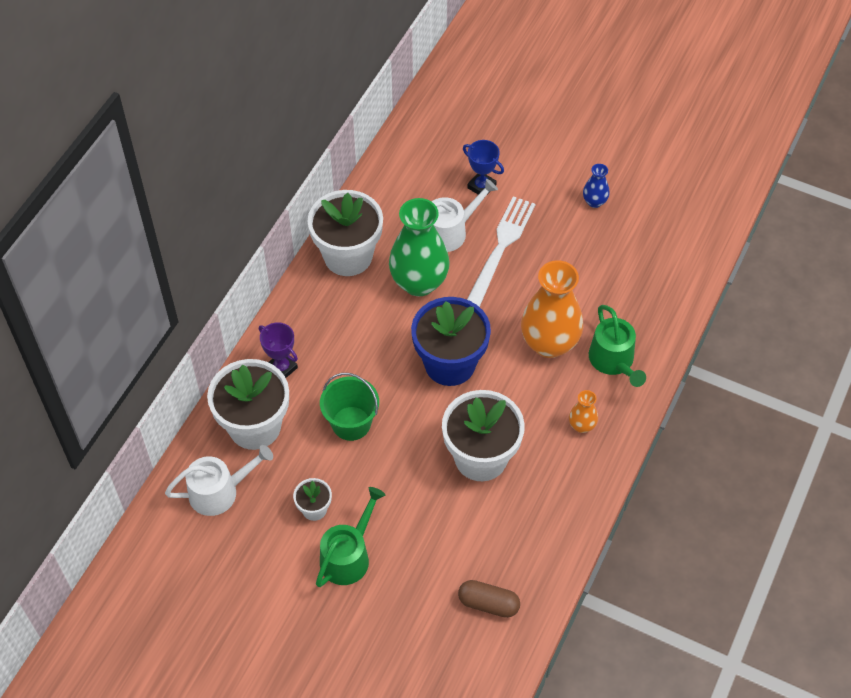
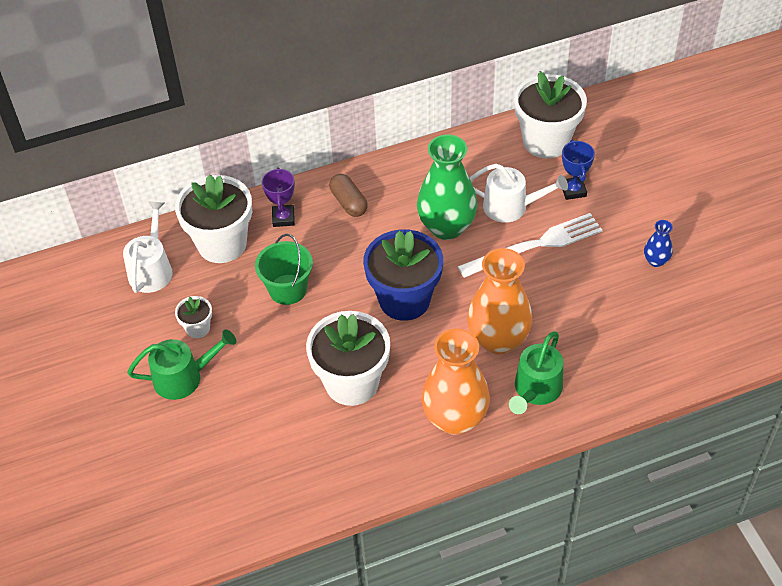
camera: 45 degrees right, 5 degrees down
(219, 492) = (152, 269): white watering can -> white watering can turned 105 degrees counterclockwise
(348, 256) = (415, 174): white flower pot -> white flower pot (546, 141)
(488, 604) = (239, 490): brown capsule -> brown capsule (349, 203)
(581, 426) = (455, 418): orange vase -> orange vase, size x2.18

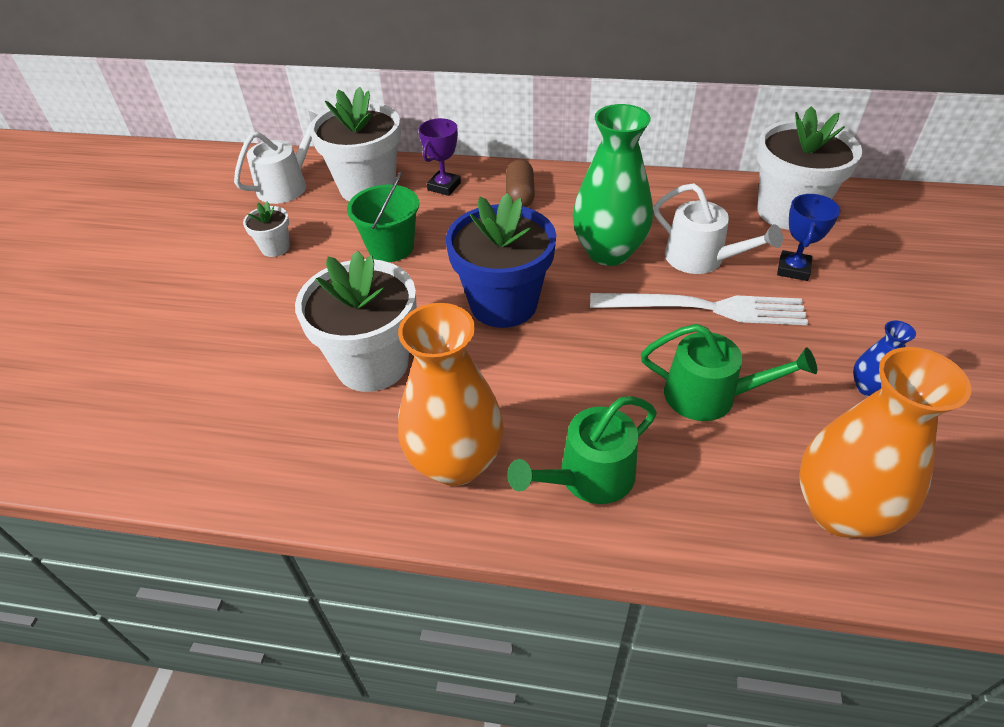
camera: 30 degrees right, 5 degrees down
(183, 377) = (217, 285): green watering can -> green watering can (709, 395)
(498, 340) = (582, 392): orange vase -> orange vase (840, 511)

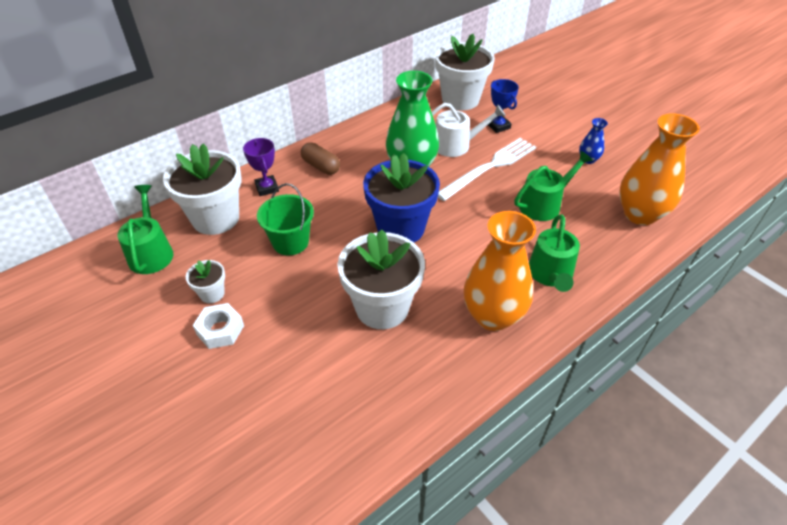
camera: 50 degrees left, 0 degrees up
(238, 281) = (220, 330): none -> white nut
(287, 185) = (151, 252): white watering can -> green watering can

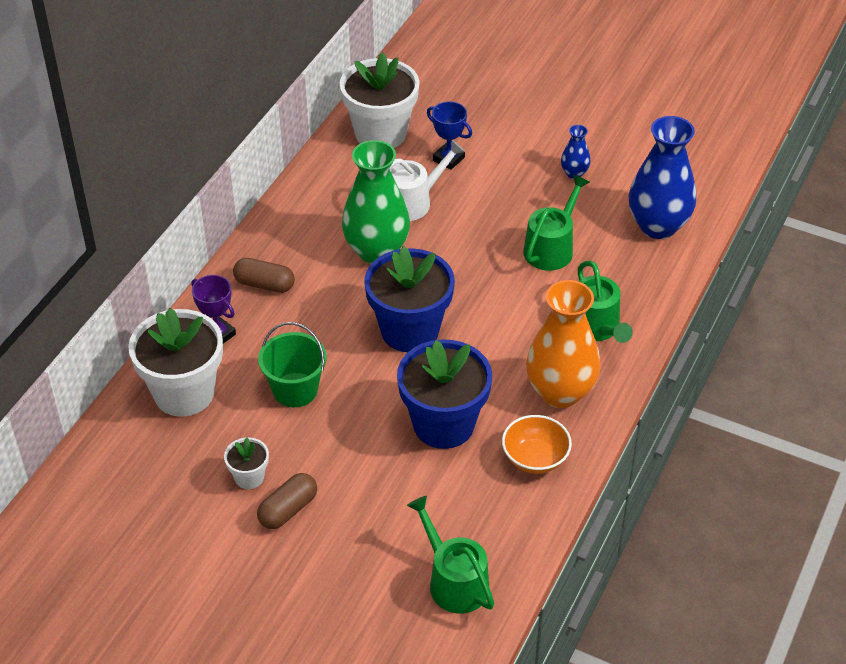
camera: 25 degrees left, 0 degrees up
(151, 252) = (139, 459): green watering can -> green watering can (454, 581)
(220, 330) = (288, 510): white nut -> brown capsule
(382, 307) = (443, 424): white flower pot -> blue flower pot
(440, 364) = (535, 458): none -> orange bowl
(489, 167) = (467, 220): white fork -> none
(640, 214) = (658, 226): orange vase -> blue vase

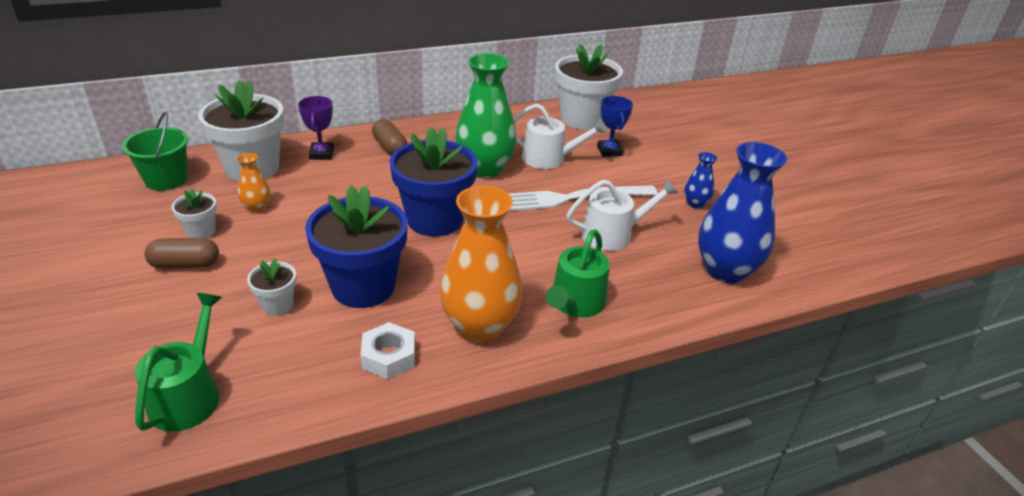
camera: 40 degrees right, 10 degrees down
(256, 424) = (257, 208): none -> orange vase
(295, 390) = (311, 205): green bucket -> green bucket (166, 179)
(407, 483) = (277, 305): none -> white flower pot
(482, 232) = (573, 198): none -> white fork
(535, 458) = (389, 356): orange bowl -> white nut
(551, 248) = (612, 234): green watering can -> white watering can

